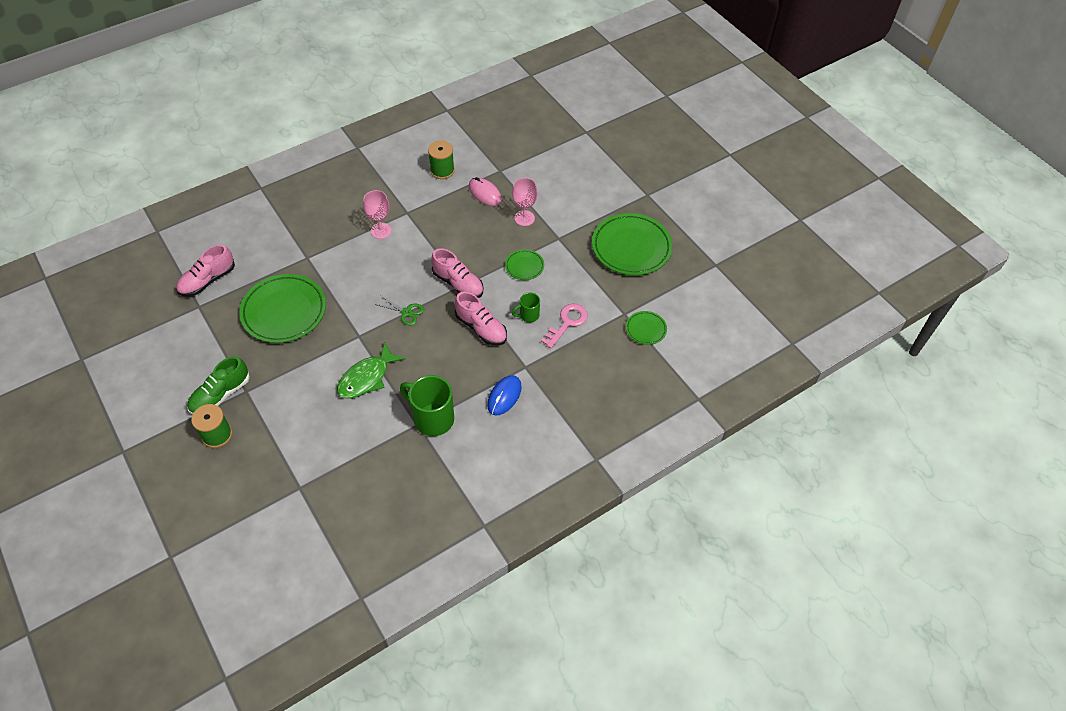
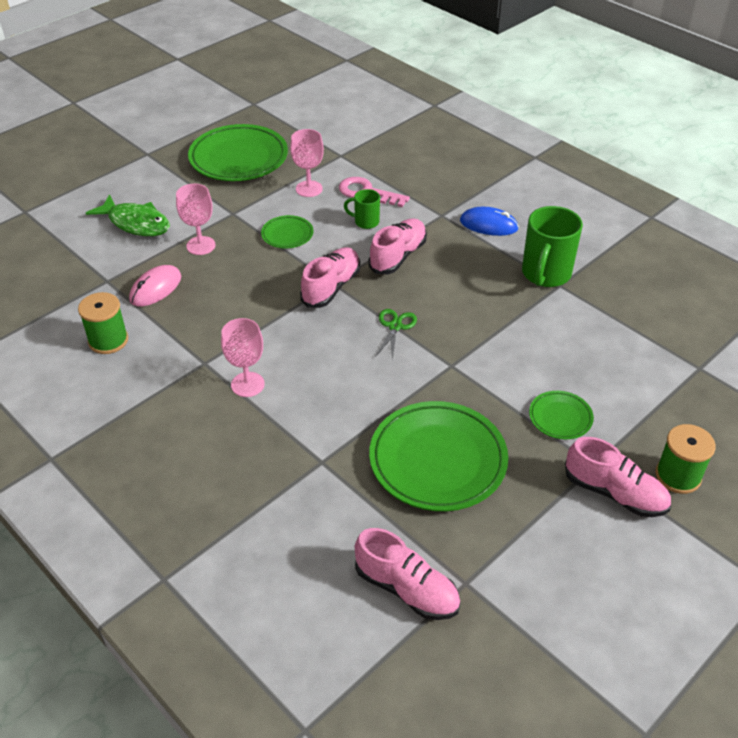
camera: 100 degrees left, 10 degrees down
(220, 395) = (614, 493): green shoe -> pink shoe
(367, 378) = (515, 342): green fish -> green fish (136, 223)
(528, 315) = (365, 222): green mug -> green mug turned 135 degrees clockwise
(580, 286) = (309, 189): none -> pink goblet
(646, 329) = (358, 140): green plate -> green plate (560, 417)

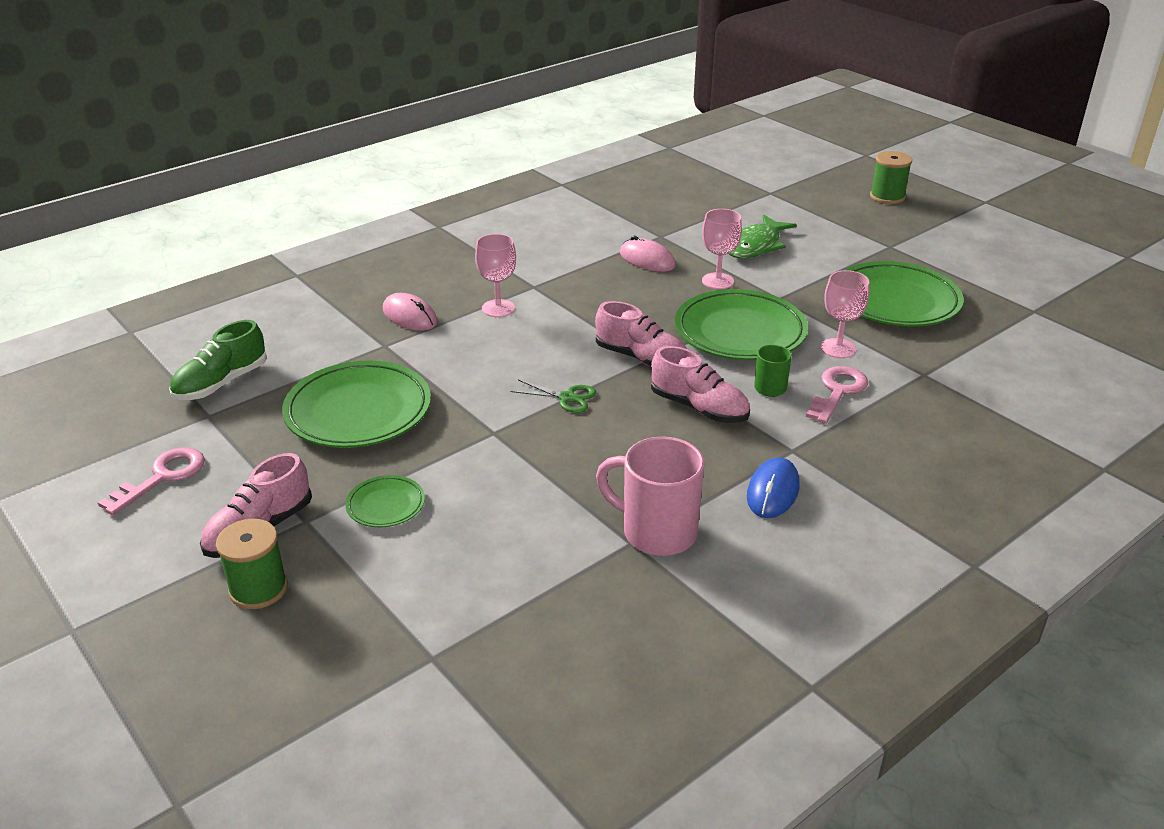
camera: 95 degrees right, 10 degrees down
(108, 340) = (574, 241): green spool -> green spool (887, 197)
(263, 451) = (410, 316): none -> pink mouse
(287, 235) = (740, 332): green plate -> green plate, size x2.08
(407, 589) = (221, 383): pink shoe -> green shoe
(545, 274) = (656, 532): green mug -> pink mug
(569, 590) = (162, 477): none -> pink key

